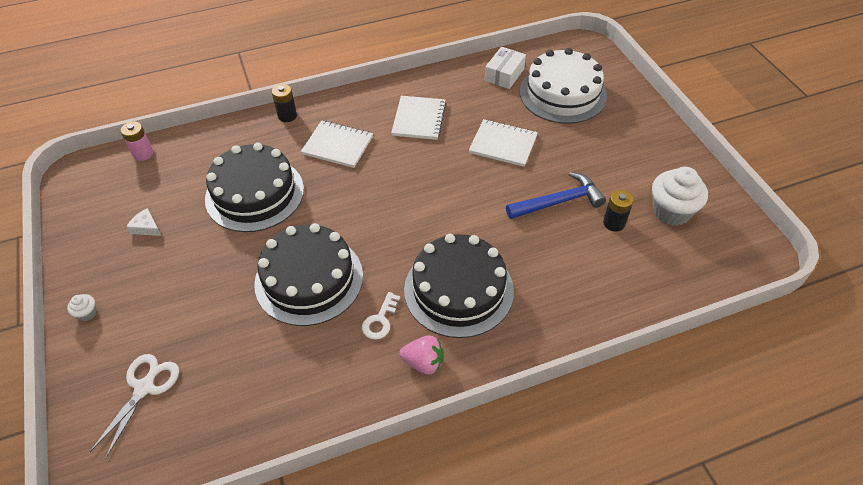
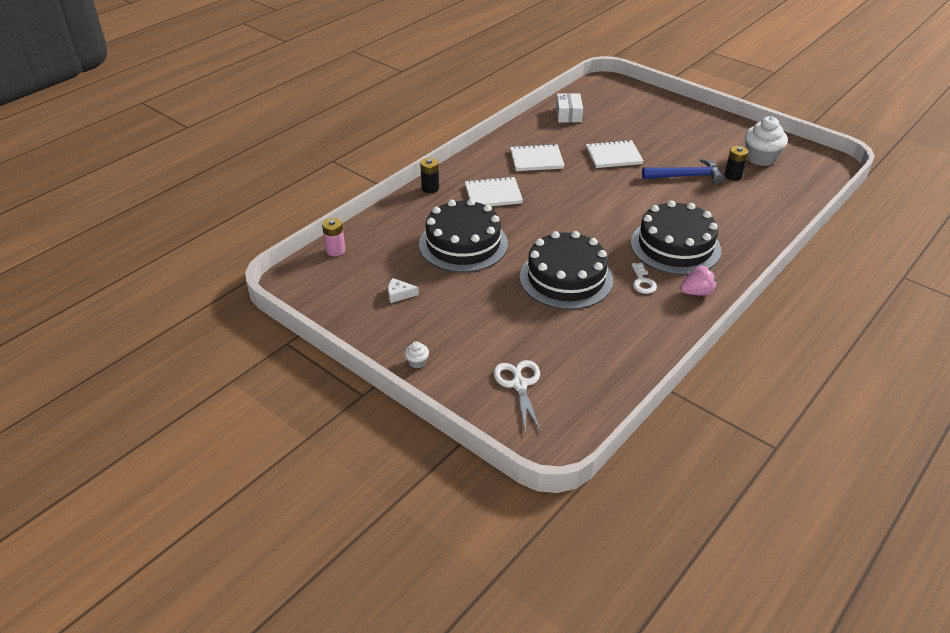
camera: 30 degrees left, 10 degrees down
(419, 119) = (536, 159): white notebook -> white notebook turned 75 degrees counterclockwise
(558, 202) = (686, 176): blue hammer -> blue hammer turned 45 degrees clockwise
(562, 94) = (622, 114): white cake -> none

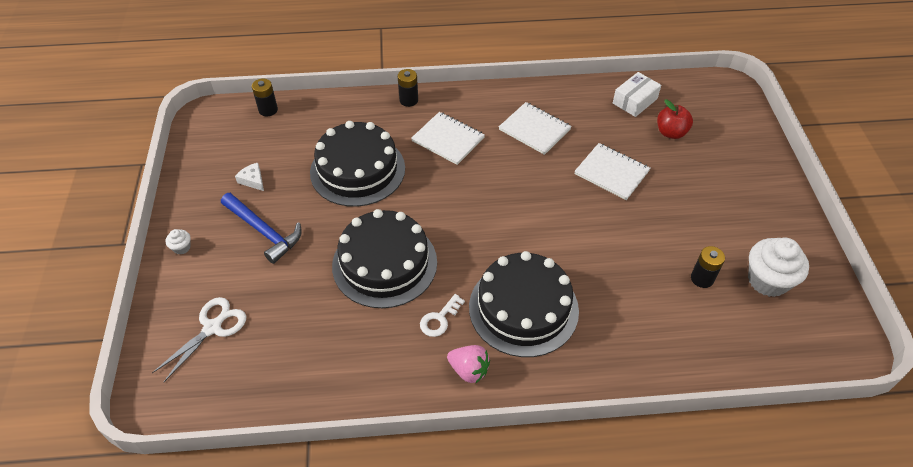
camera: 45 degrees right, 10 degrees up
(335, 250) = (268, 110): pink battery -> black battery
(612, 119) = (671, 133): none -> red apple
(686, 176) = (650, 244): blue hammer -> blue hammer (263, 231)

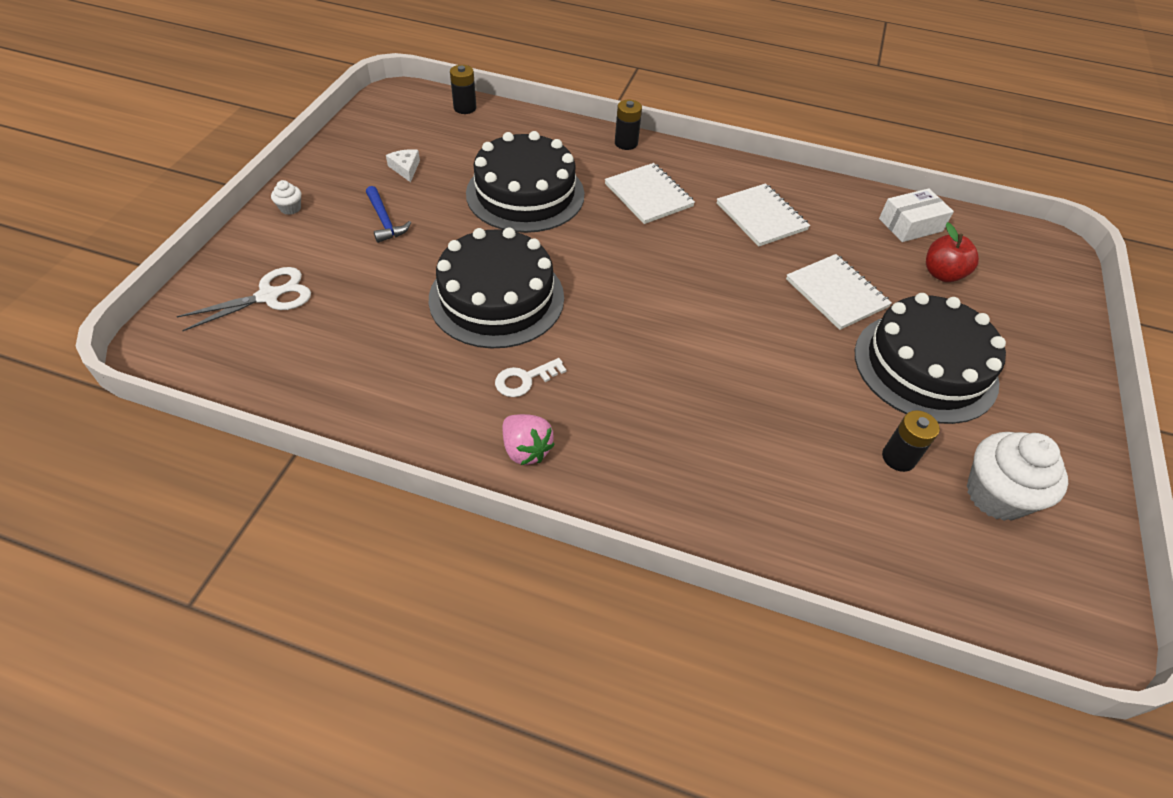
camera: 20 degrees right, 0 degrees up
(263, 231) = (384, 221): blue hammer -> blue hammer, size x0.65
(523, 308) = (635, 405): black cake -> black cake (925, 366)

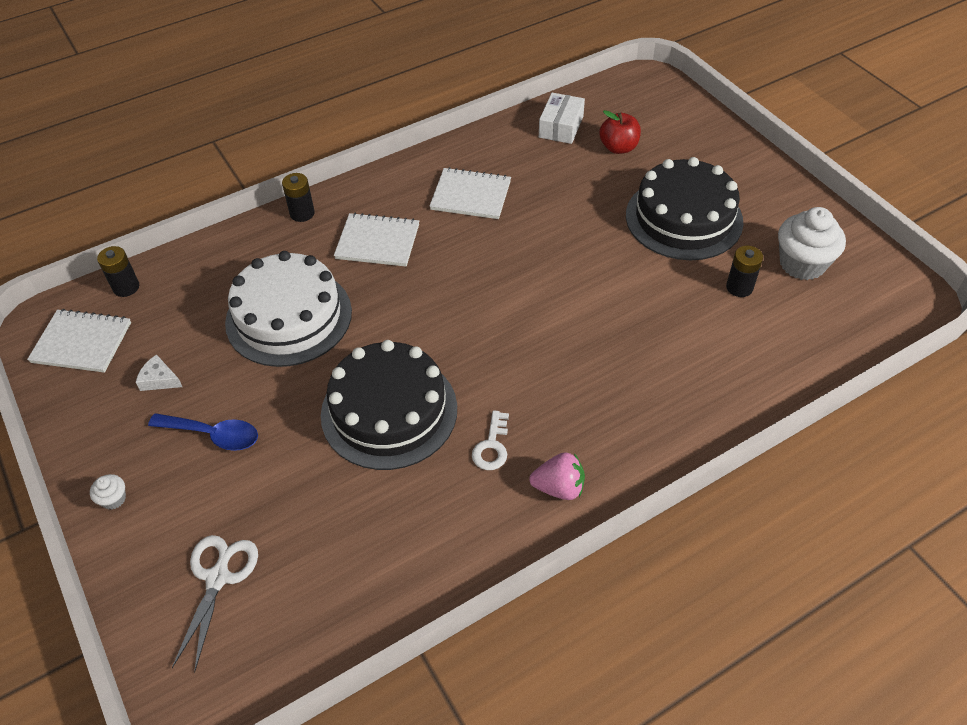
camera: 45 degrees left, 0 degrees up
(384, 221) = (213, 435): blue hammer -> blue spoon
(525, 194) = (289, 317): black cake -> white cake
(836, 293) = (582, 212): white notebook -> white notebook (82, 342)

